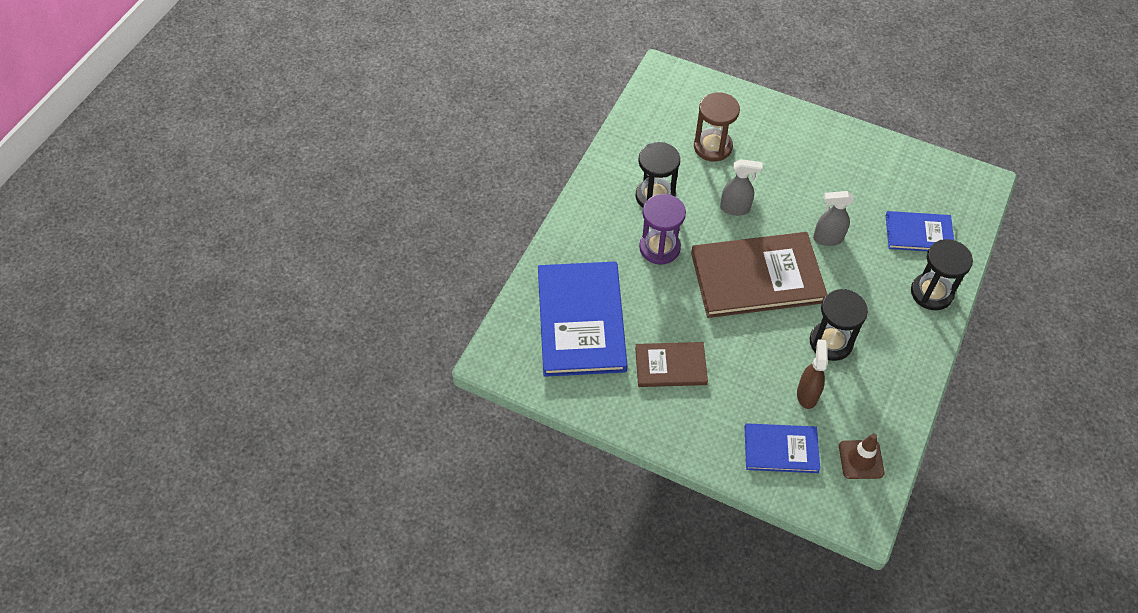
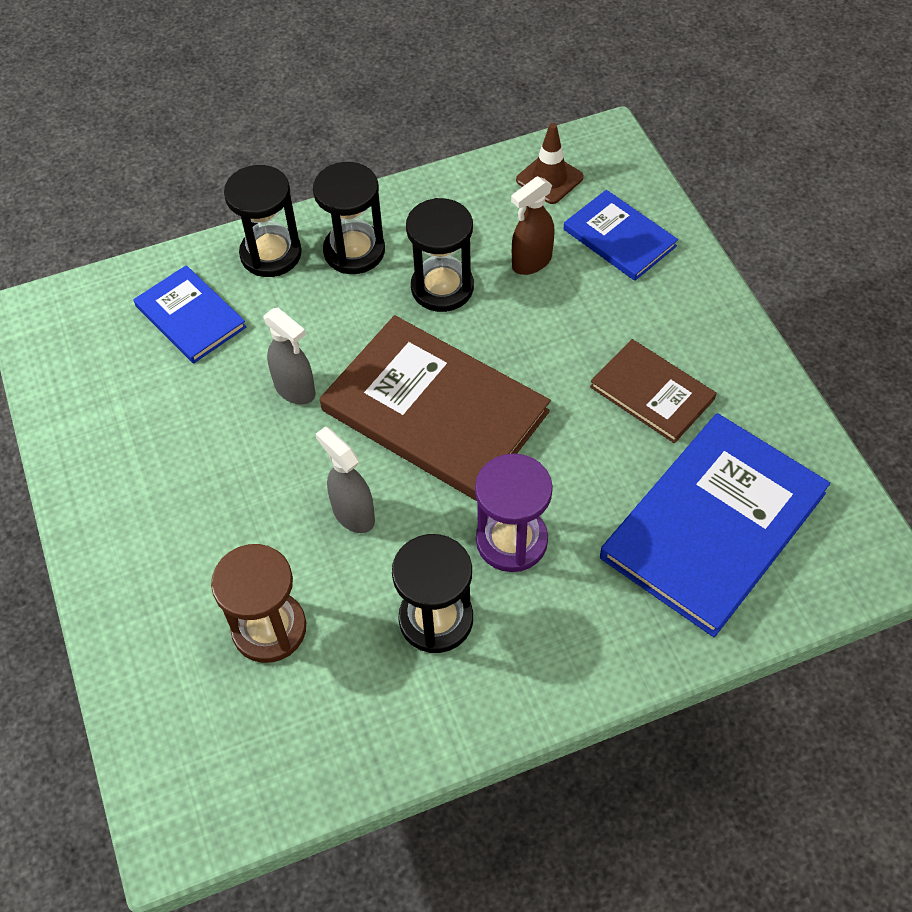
camera: 135 degrees left, 0 degrees up
(897, 327) = (354, 251): none -> black hourglass

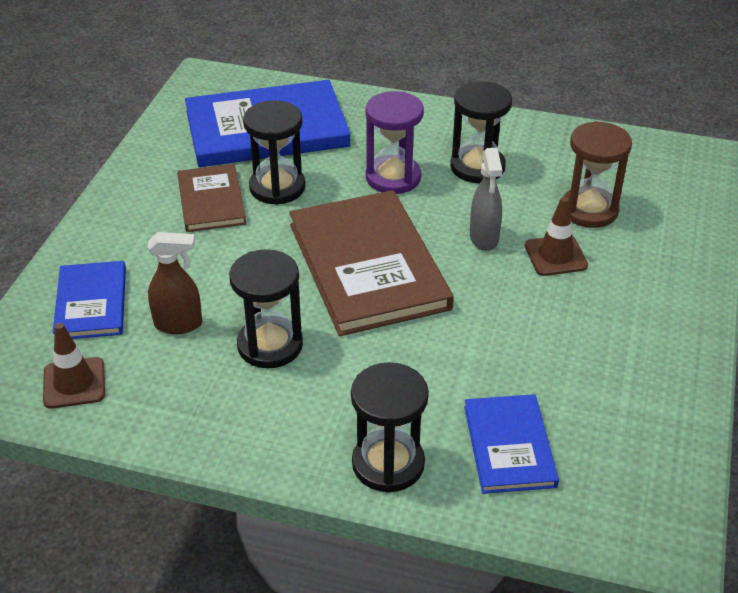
camera: 145 degrees left, 15 degrees down
(267, 536) = (555, 256): none -> brown traffic cone
(295, 390) = (461, 335): grey spray bottle -> none
(354, 251) = (310, 420): black hourglass -> black hourglass (277, 187)

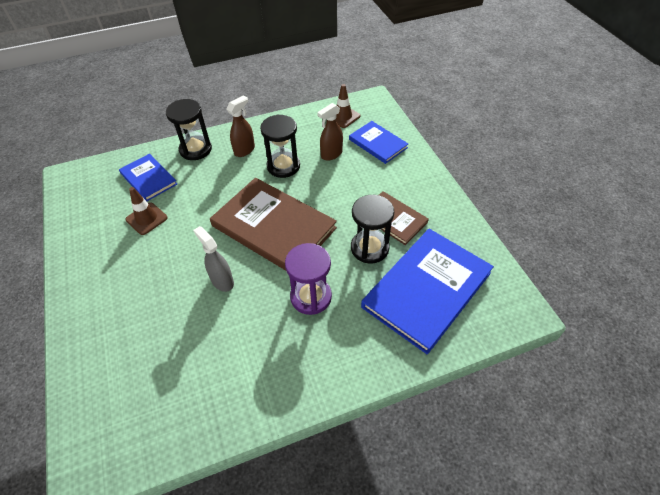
camera: 145 degrees right, 10 degrees up
(304, 411) = (244, 150): none -> brown spray bottle
(477, 167) = (263, 341): black hourglass -> none
(555, 256) = (171, 292): brown traffic cone -> brown traffic cone (146, 218)
(589, 210) = (165, 345): brown hourglass -> none

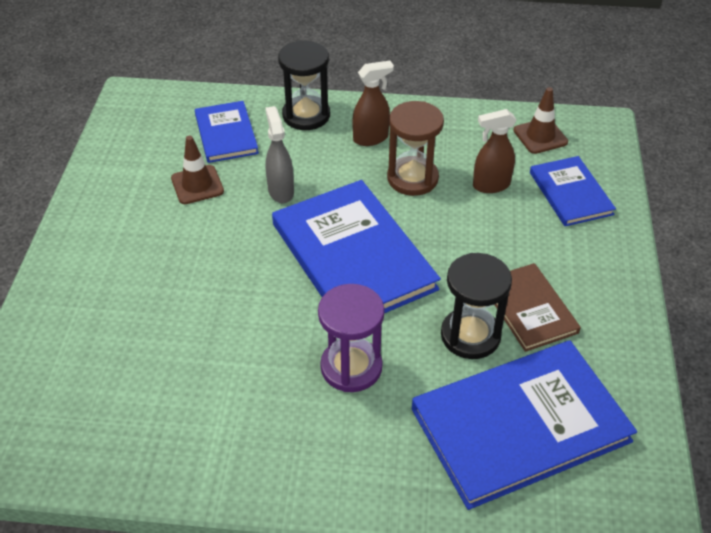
camera: 25 degrees right, 5 degrees down
(222, 281) = (248, 300): grey spray bottle -> grey spray bottle (281, 191)
(273, 227) = (353, 256): brown book -> blue book
(283, 166) = (412, 178): black hourglass -> brown hourglass

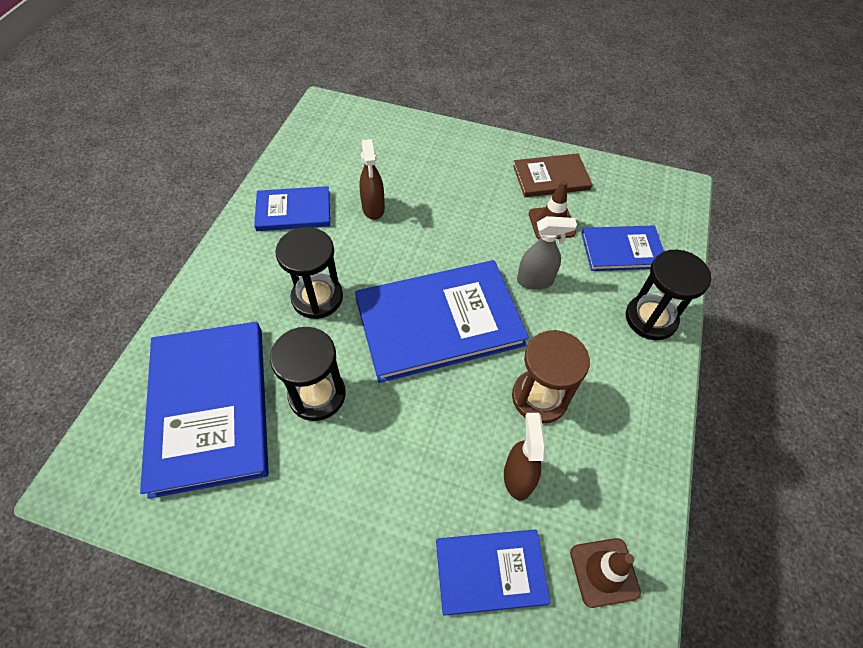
camera: 100 degrees right, 10 degrees up
(216, 431) = (293, 211): none -> blue book
(351, 367) = (317, 298): purple hourglass -> black hourglass
(371, 138) = (609, 372): brown spray bottle -> brown spray bottle (373, 209)
(529, 309) = (330, 459): brown book -> brown book (551, 177)

